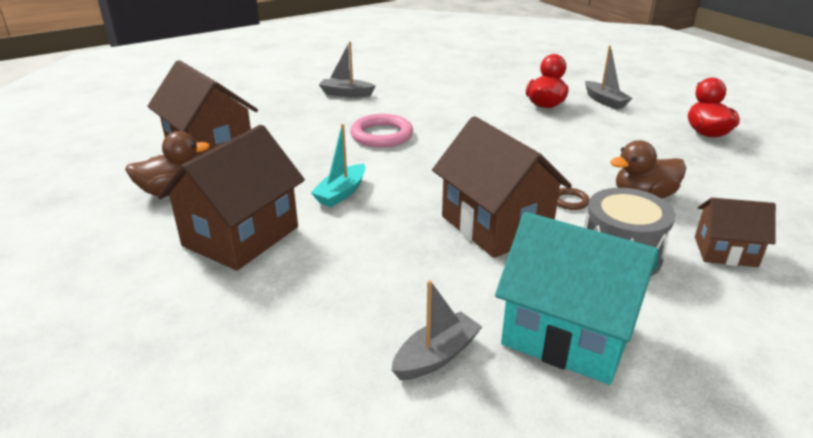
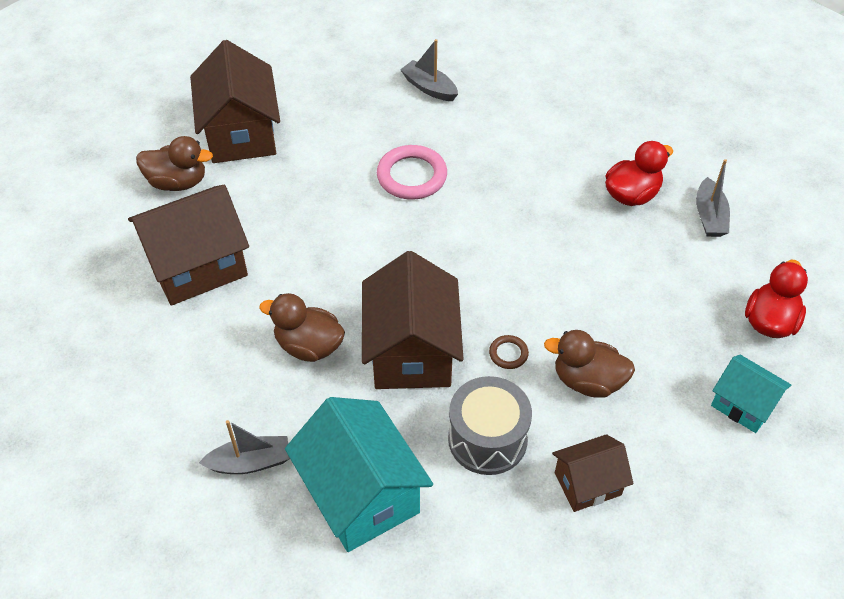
camera: 30 degrees right, 20 degrees up
(341, 193) = (312, 247): turquoise boat -> none
(403, 252) = (309, 346): none -> brown duck
(725, 251) = (587, 484): brown house -> brown house turned 60 degrees counterclockwise
(752, 174) = (743, 405): none -> turquoise house

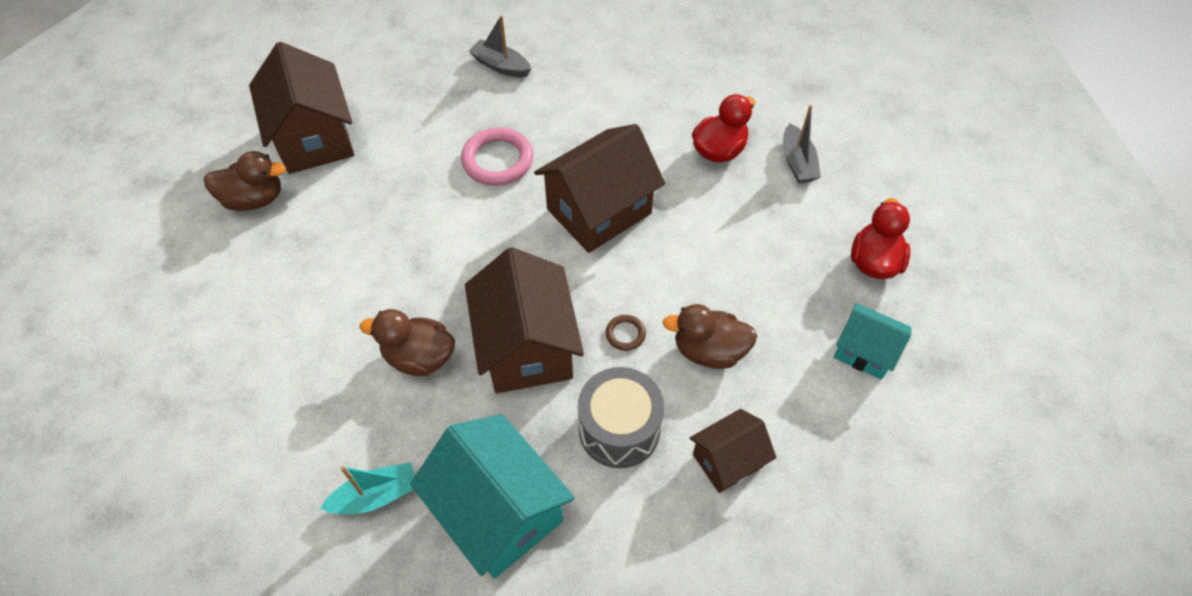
camera: 10 degrees left, 5 degrees up
(197, 266) = (288, 288): brown house -> brown house (599, 211)
(250, 462) = (376, 495): grey boat -> turquoise boat

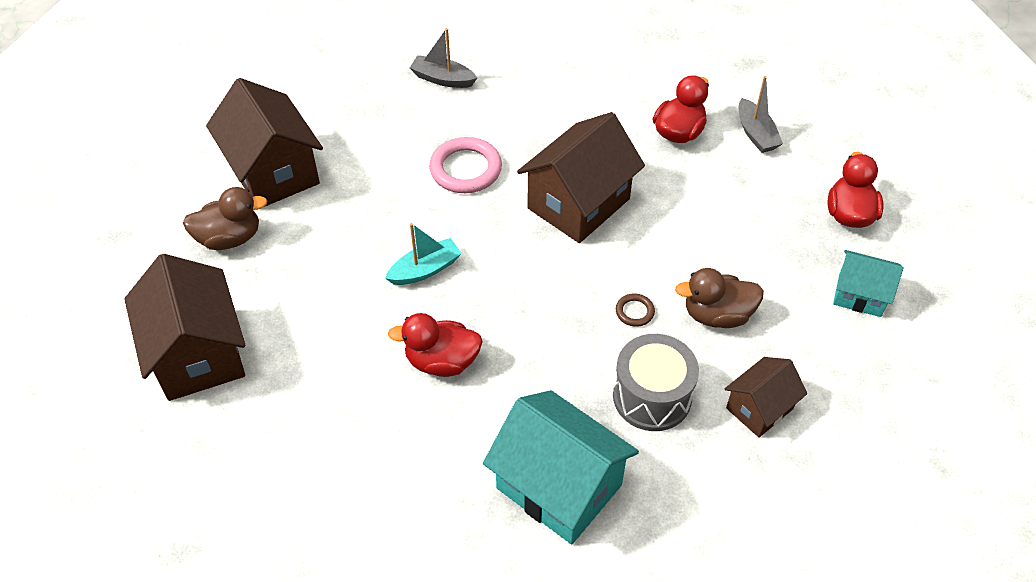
camera: 10 degrees left, 5 degrees down
(376, 495) = (437, 491): turquoise boat -> turquoise boat (425, 270)
(419, 357) = (442, 361): brown duck -> red duck
(527, 347) = (544, 337): brown house -> brown house (198, 354)

